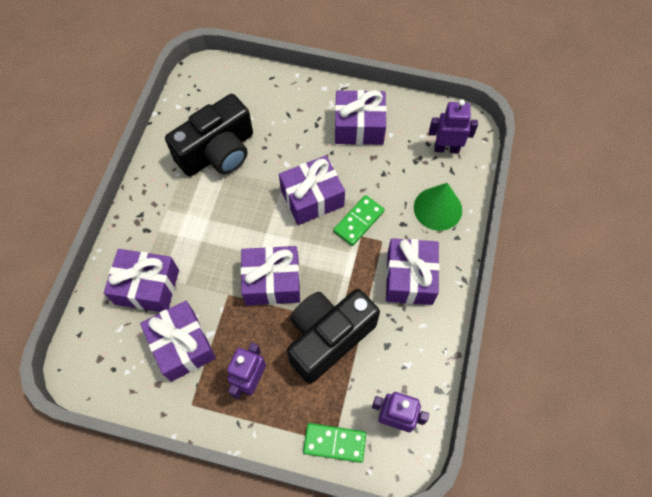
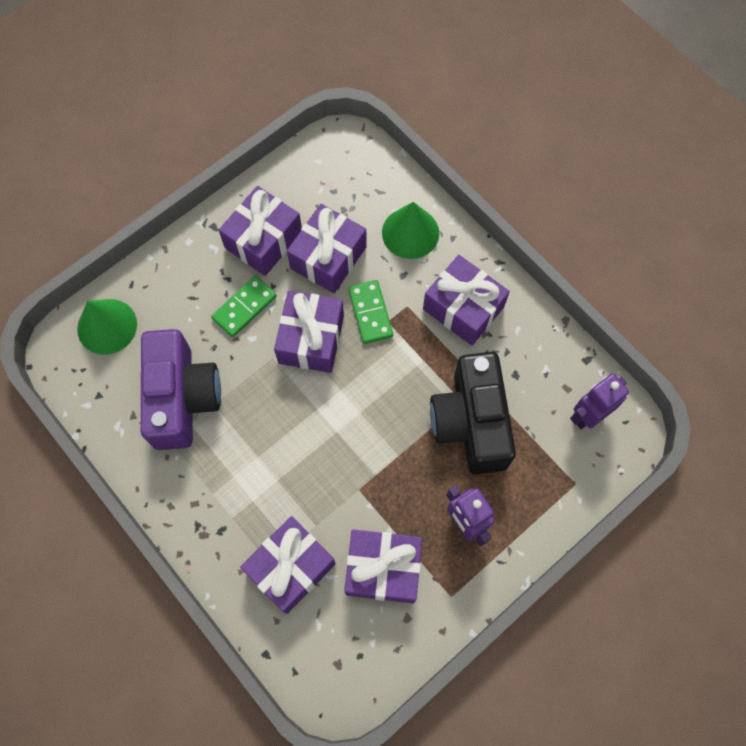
camera: 55 degrees left, 5 degrees up
(218, 152) = (182, 398): black camera -> purple camera
(235, 83) = (107, 326): none -> green cone
(272, 282) = (376, 437): purple gift -> purple gift (328, 257)
(334, 443) = (576, 483): green domino -> green domino (244, 308)
(446, 148) = (352, 178): purple robot -> none

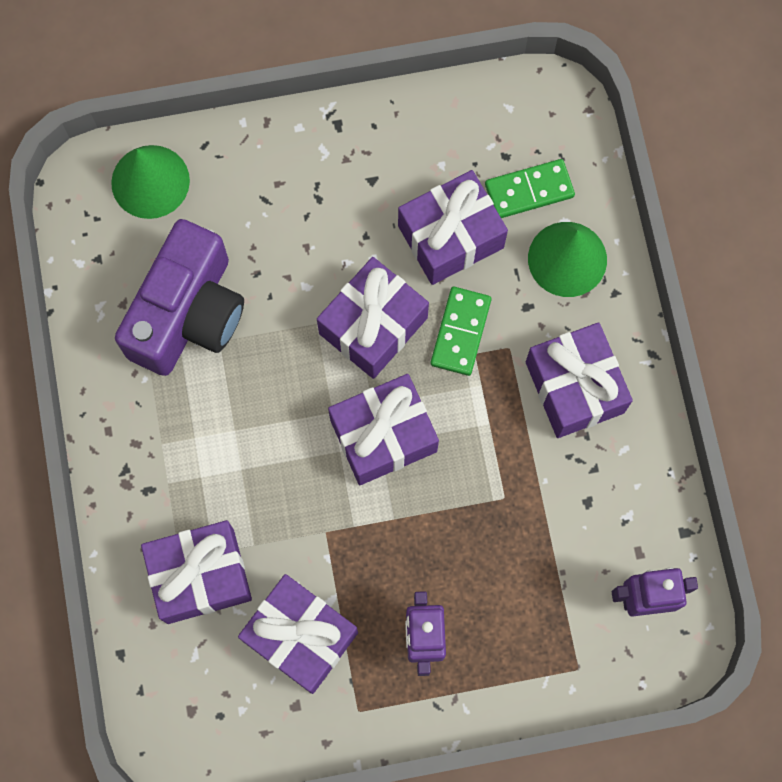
camera: 30 degrees right, 5 degrees up
(244, 308) = (318, 245): green domino -> green domino (529, 191)
(263, 240) = (387, 173): purple gift -> purple gift (383, 436)
(471, 422) = (500, 528): black camera -> none

